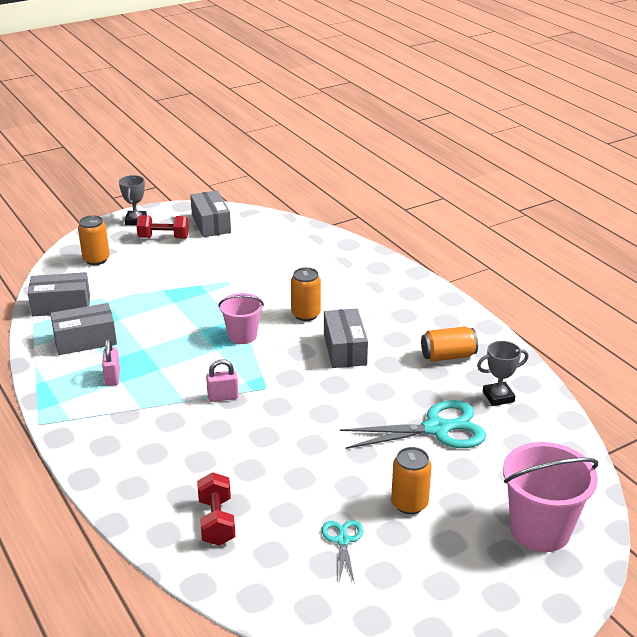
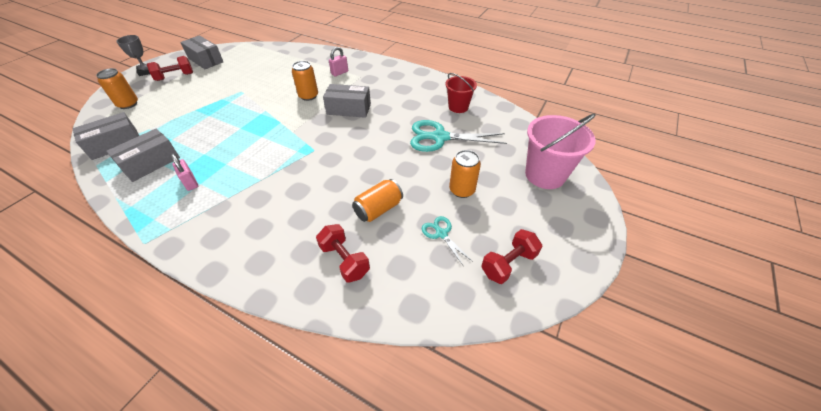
camera: 30 degrees left, 15 degrees up
(223, 397) = (287, 167): pink padlock -> pink padlock (339, 73)
(242, 335) = (274, 122): pink bucket -> none
(344, 349) = (349, 109): grey box -> grey box turned 45 degrees counterclockwise
(394, 604) = (508, 264): none -> red dumbbell
(436, 429) = (440, 137): turquoise scissors -> turquoise scissors turned 135 degrees counterclockwise
(448, 356) = (412, 94): orange can -> orange can (378, 209)
(498, 397) = (458, 107): grey trophy -> red bucket

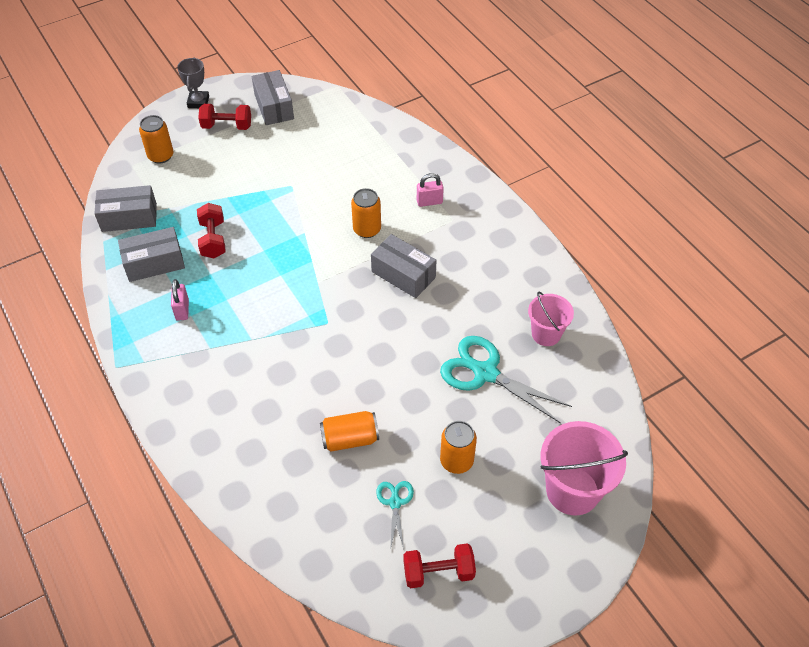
camera: 30 degrees right, 5 degrees up
(344, 260) = (282, 481): red dumbbell -> red dumbbell (213, 239)
(458, 107) = (546, 334): red bucket -> pink bucket

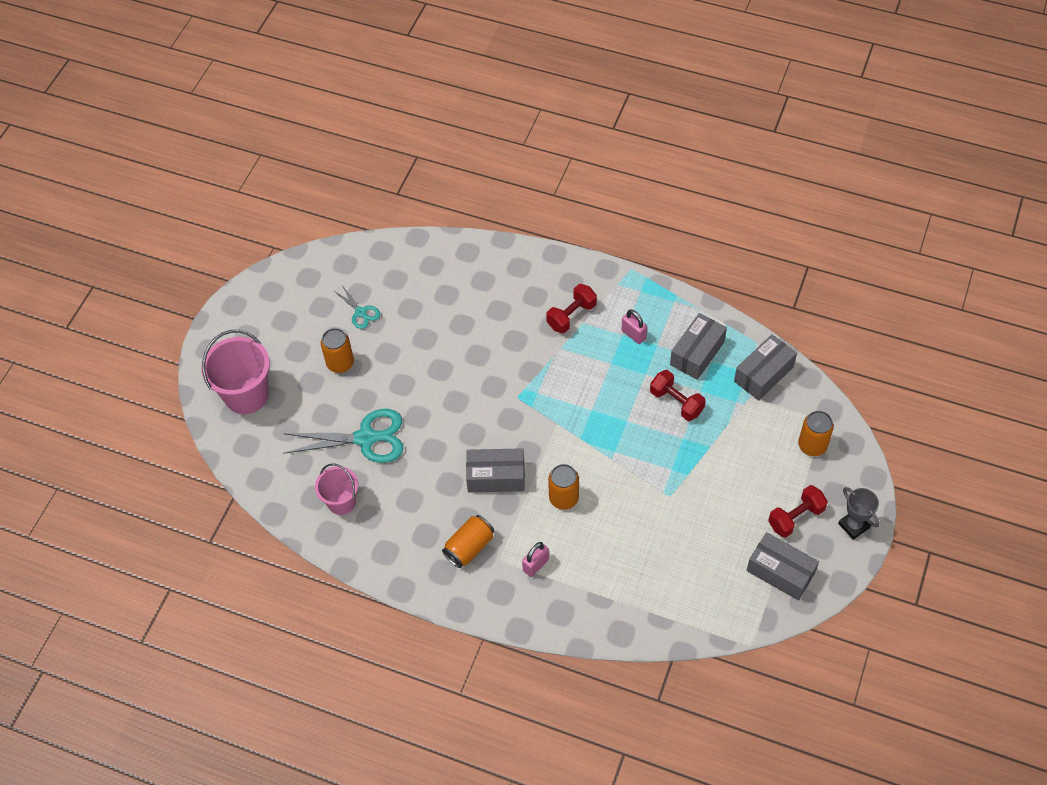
camera: 145 degrees right, 5 degrees up
(350, 439) = (425, 330): orange can -> orange can (469, 547)
(438, 572) = (302, 293): red dumbbell -> red dumbbell (571, 316)

